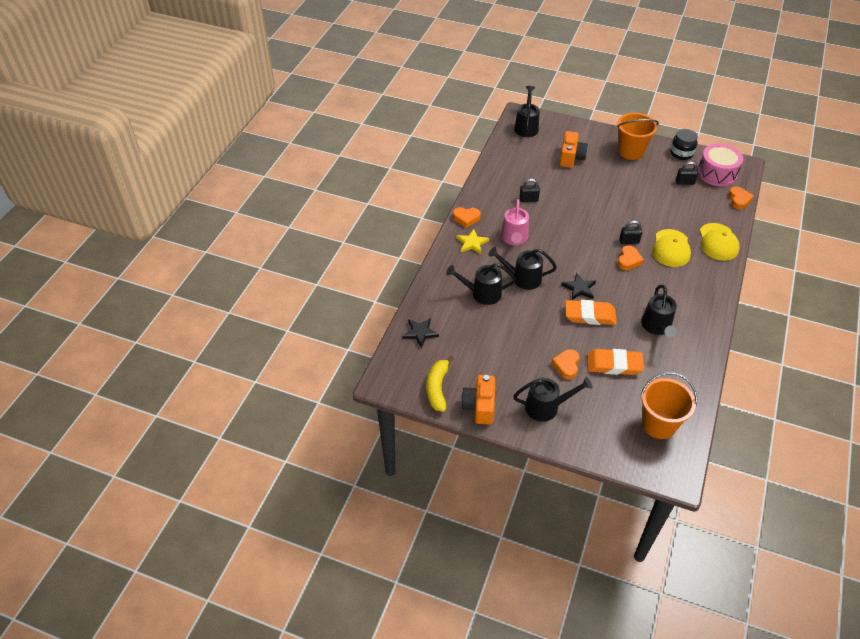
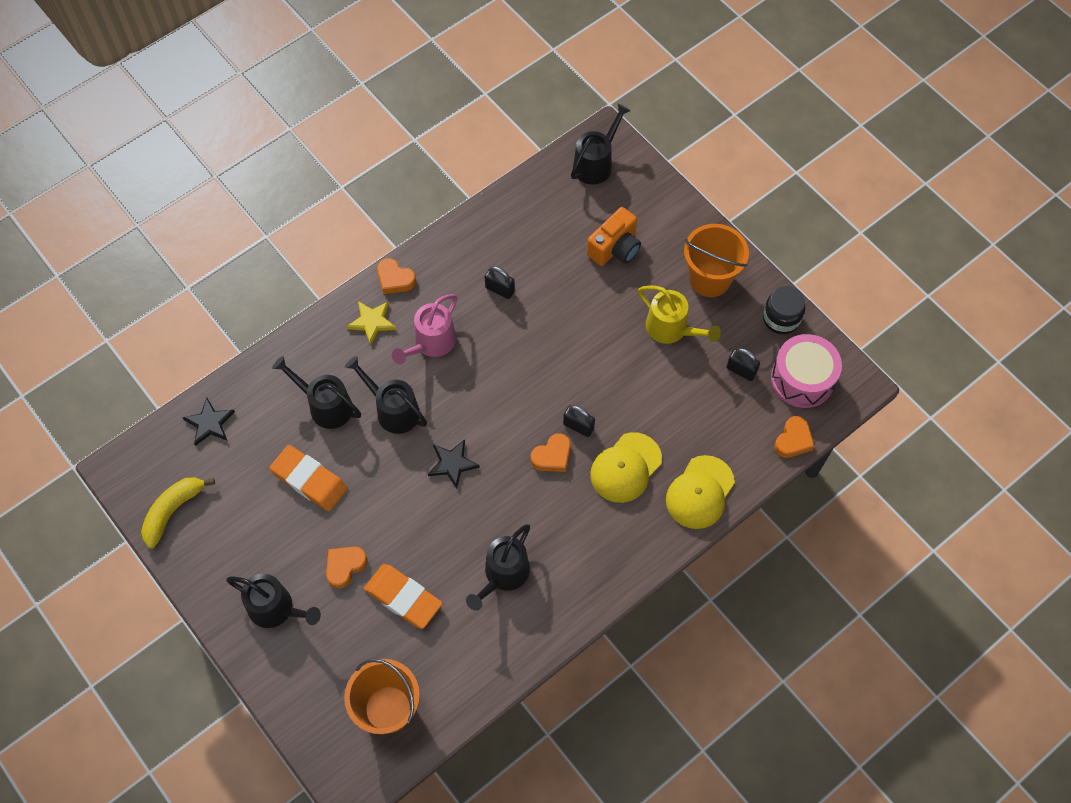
camera: 30 degrees right, 15 degrees up
(479, 406) = (201, 563): orange camera -> none
(590, 315) = (432, 511): orange eraser -> orange eraser (309, 480)
(633, 179) = (671, 329): none -> yellow watering can

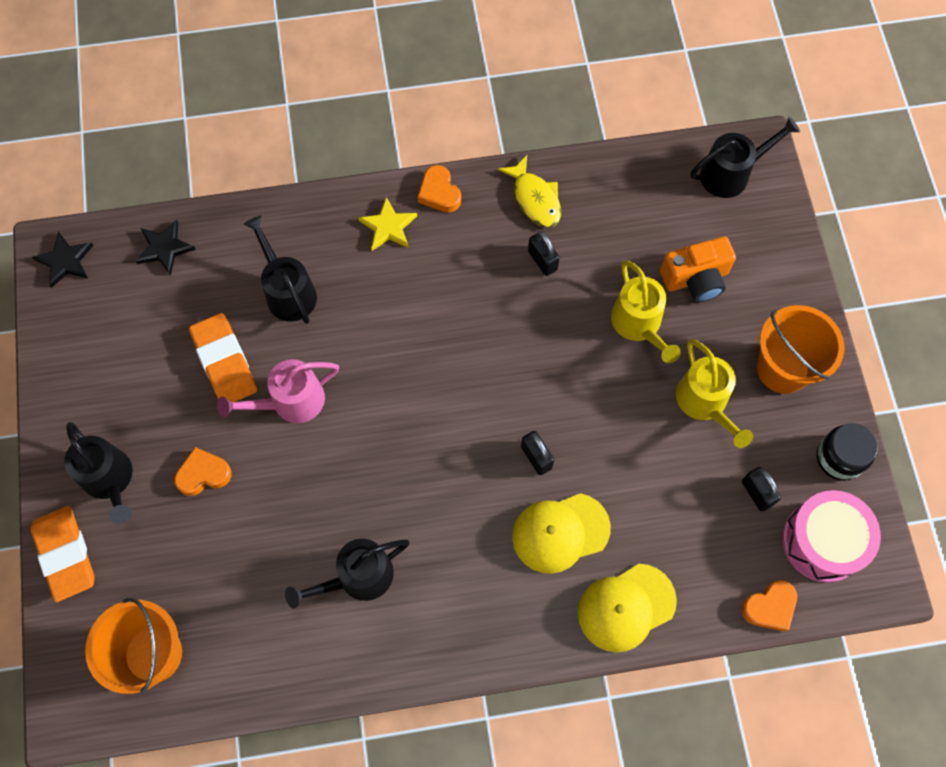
camera: 30 degrees right, 5 degrees up
(173, 511) = (75, 320): yellow banana -> none
(393, 409) = (353, 332): black watering can -> none
(403, 598) = (241, 542): orange eraser -> orange eraser (65, 554)
(431, 343) = (434, 282): pink watering can -> pink watering can (290, 402)
(452, 464) = (378, 425): black star -> black star (65, 261)
(468, 249) = (535, 199): none -> yellow fish
(552, 456) = (488, 475): orange heart -> none
(595, 299) = (639, 325): none -> yellow watering can

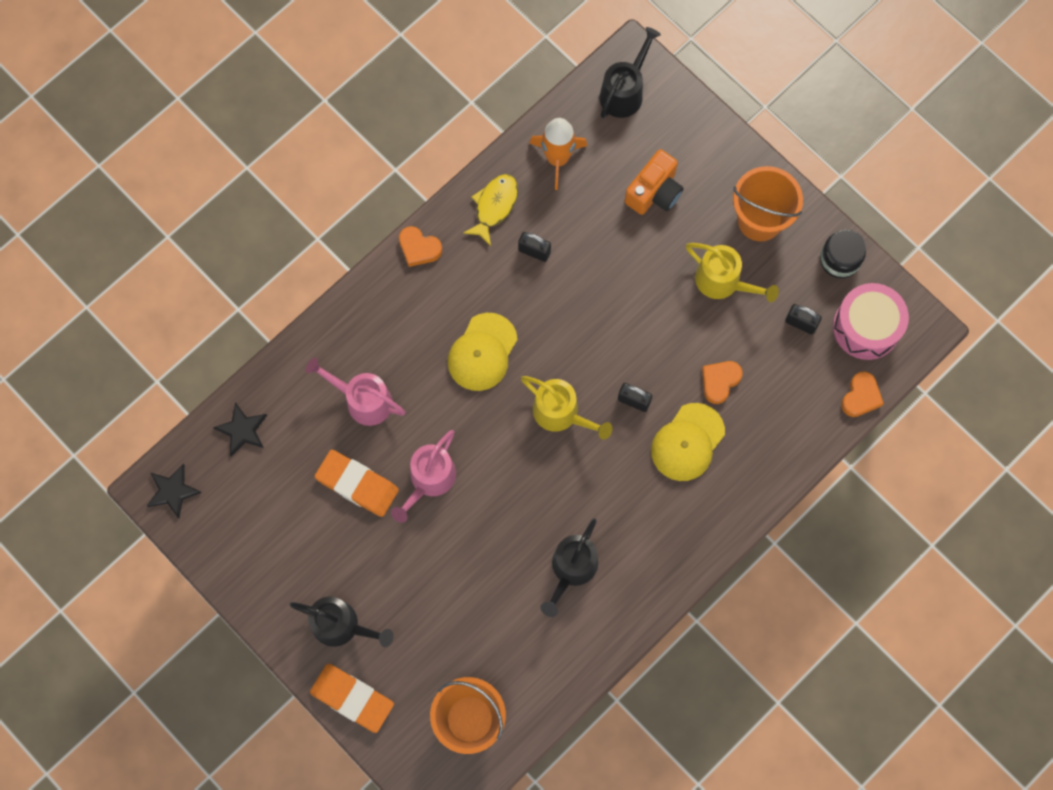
camera: 35 degrees left, 5 degrees up
(203, 474) = (406, 574): orange heart -> orange heart (719, 381)
(288, 291) = (363, 400): black watering can -> pink watering can
(388, 227) = (400, 300): yellow star -> none
(535, 199) = (494, 206): yellow fish -> yellow fish turned 90 degrees counterclockwise
(624, 193) = (557, 158): none -> orange rocket
(626, 607) = (767, 463): yellow cap -> yellow cap (482, 352)
(639, 325) = (638, 254): yellow watering can -> yellow watering can (561, 414)

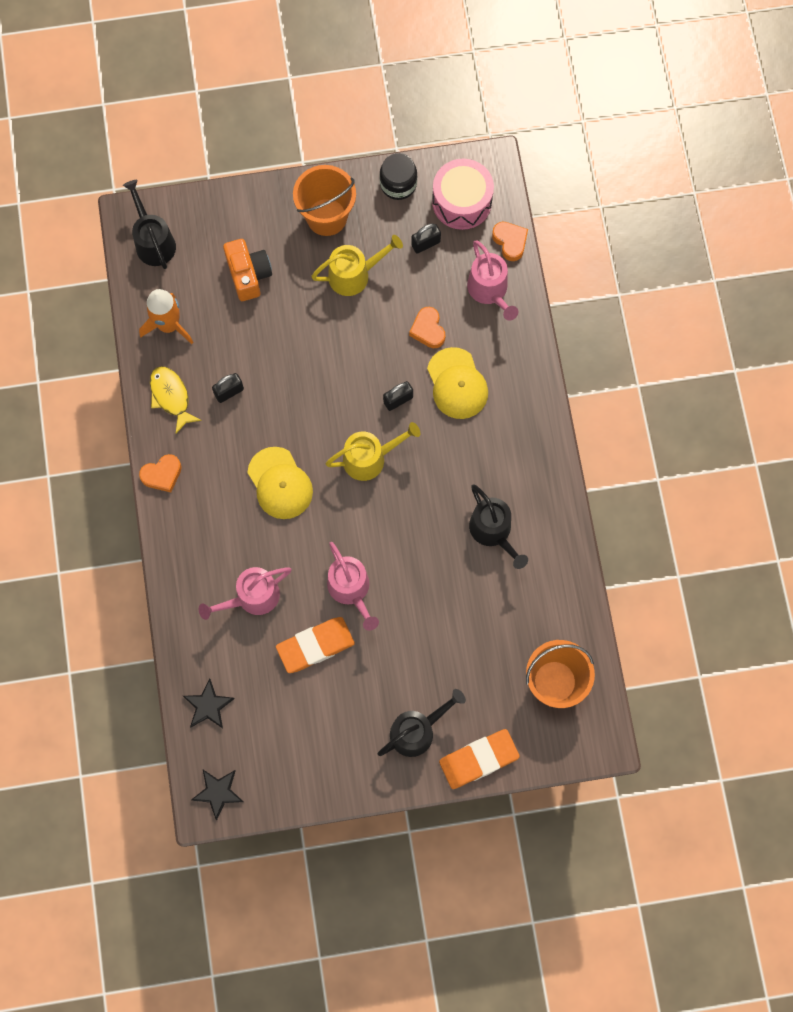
camera: 55 degrees left, 0 degrees up
(798, 411) = (490, 291): none -> pink watering can

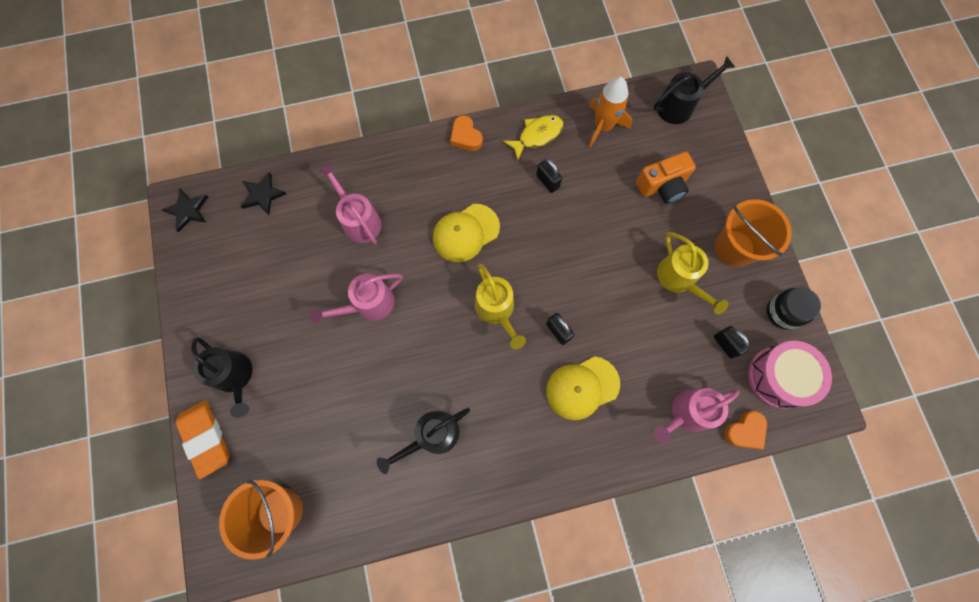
camera: 85 degrees right, 0 degrees up
(315, 646) = (316, 278): orange eraser -> none
(428, 330) = (634, 354): orange heart -> none

